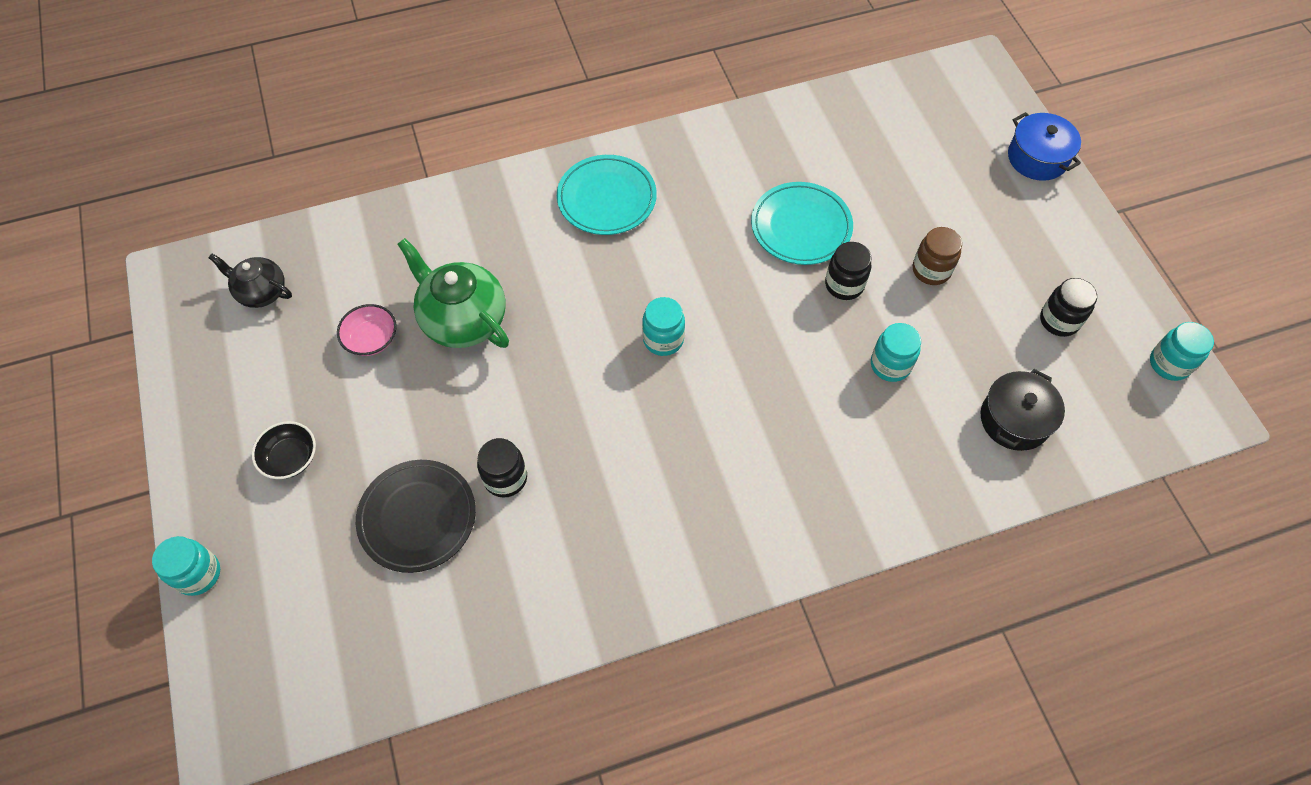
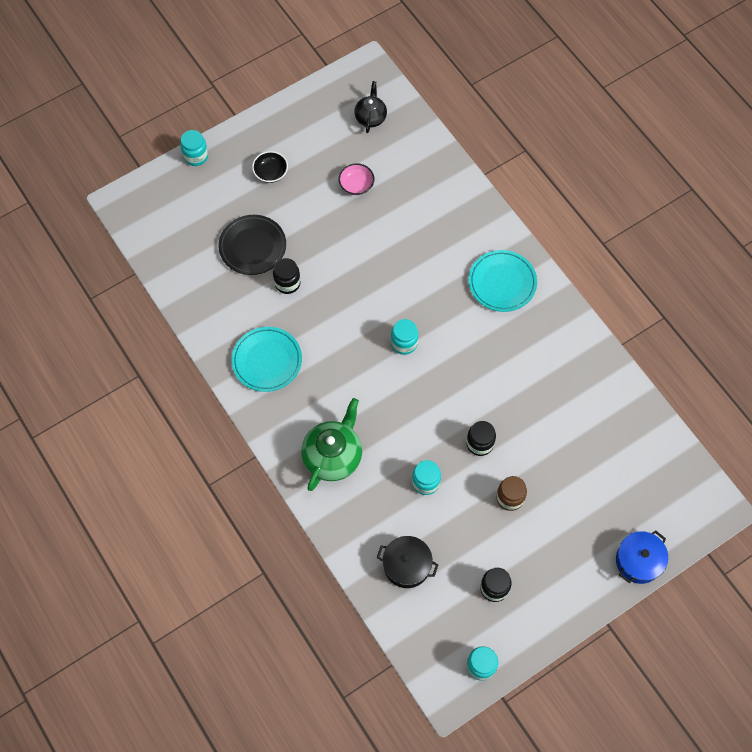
camera: 75 degrees right, 5 degrees up
(463, 320) = (384, 228): green teapot -> green teapot (333, 456)
(801, 227) = (519, 407): turquoise plate -> turquoise plate (267, 361)

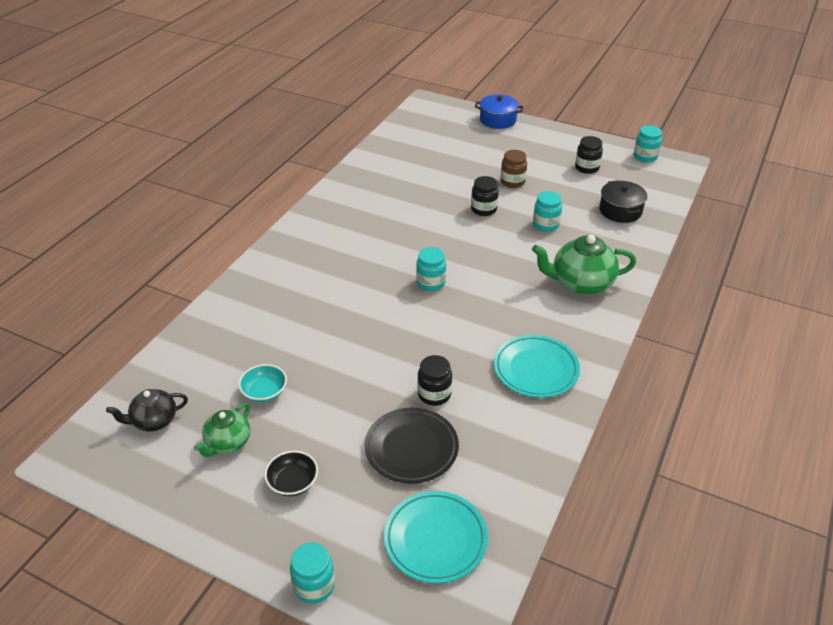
camera: 120 degrees left, 25 degrees down
(325, 150) = (228, 443): none -> green teapot
(356, 185) = (264, 392): pink bowl -> turquoise bowl
(502, 282) = (317, 247): turquoise plate -> turquoise plate (435, 539)

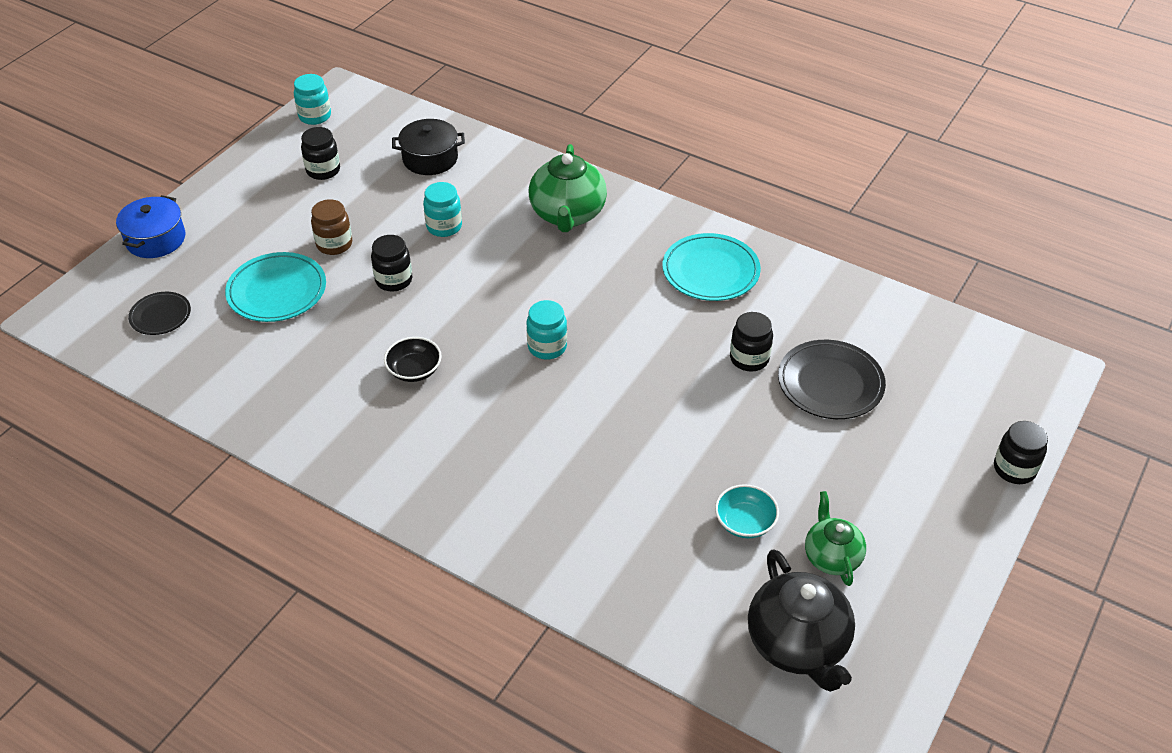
camera: 85 degrees left, 5 degrees up
(154, 421) = (798, 644): black teapot -> black teapot, size x1.65
(228, 443) = (831, 557): green teapot -> green teapot turned 135 degrees counterclockwise
(293, 482) = (886, 489): black bowl -> black bowl (414, 370)
(314, 586) = (1014, 469): turquoise jar -> black jar
(433, 132) = (160, 316): none -> black plate
(435, 539) = (945, 372): turquoise plate -> turquoise plate (277, 291)

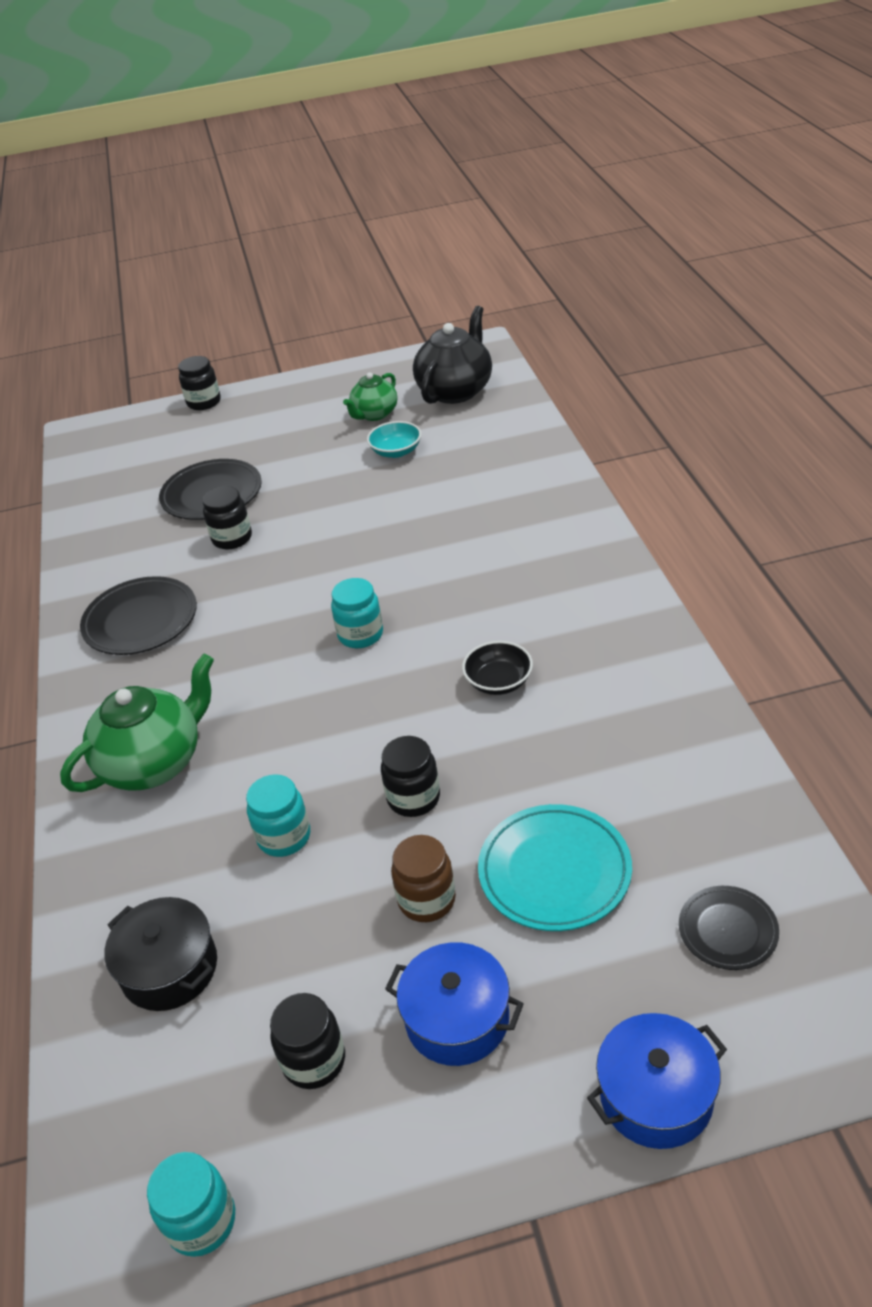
camera: 130 degrees left, 5 degrees down
(272, 214) = (457, 1018): none -> blue pot
(710, 271) = (141, 620): turquoise plate -> black plate

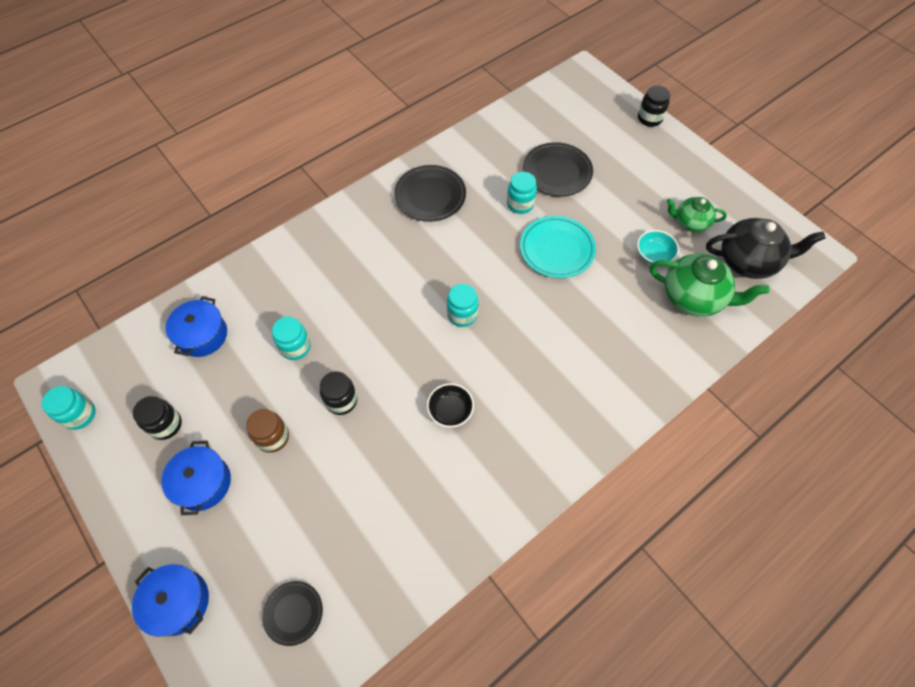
camera: 60 degrees right, 20 degrees up
(154, 763) = (327, 259): green teapot -> green teapot (693, 297)
(169, 968) = (202, 335): black pot -> blue pot
(232, 538) = (520, 204): black jar -> turquoise jar
(554, 871) = (310, 498): turquoise plate -> turquoise plate (557, 249)

